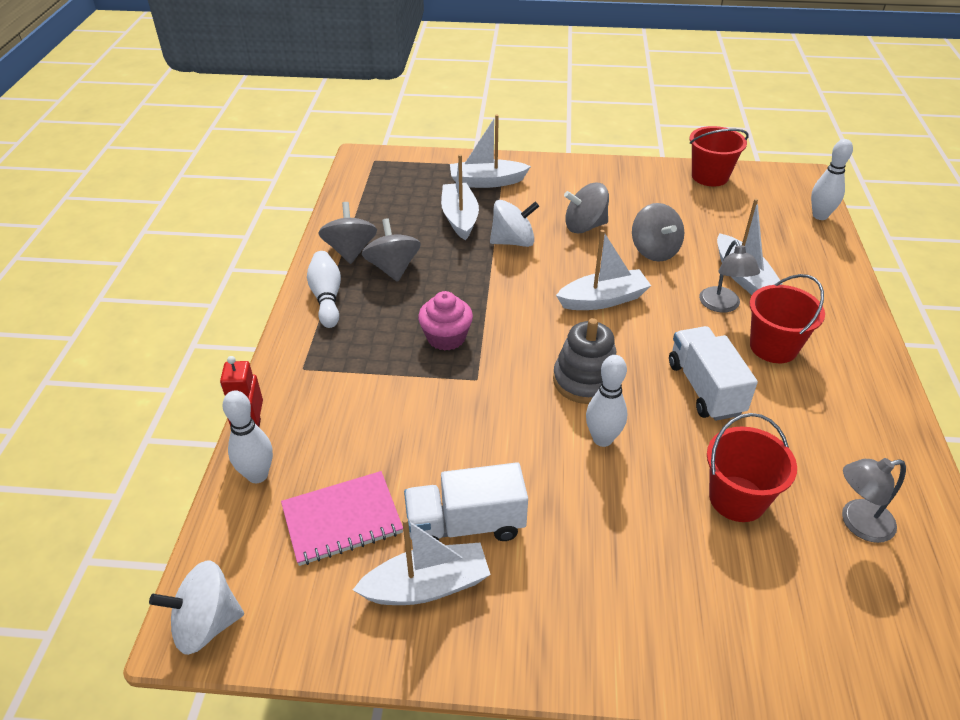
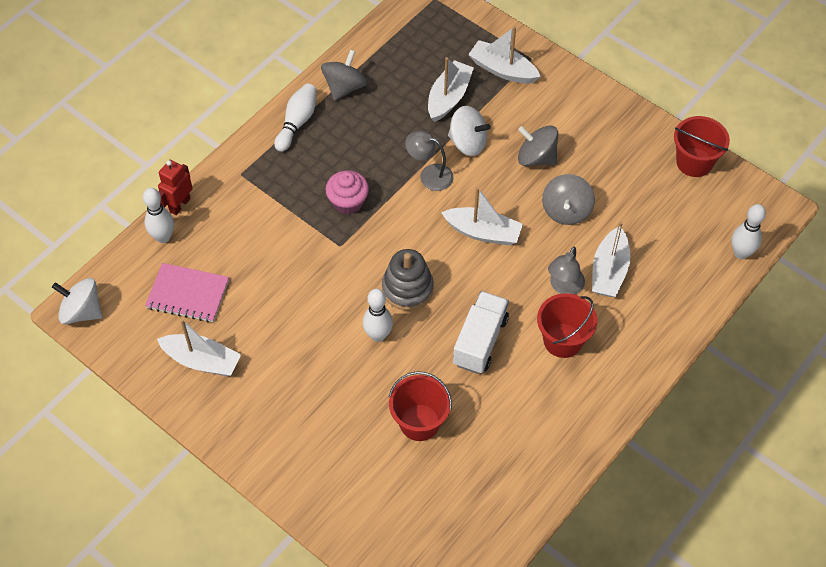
camera: 35 degrees right, 15 degrees up
(393, 268) = (361, 120): grey spinning top -> none
(465, 525) = (250, 339): white truck -> none
(857, 523) = (475, 482): grey lamp -> grey lamp (429, 175)

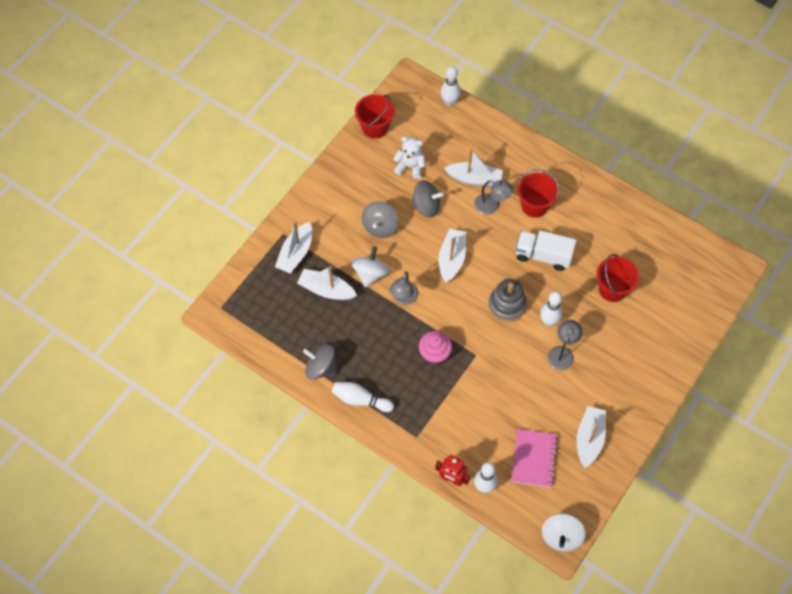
camera: 95 degrees left, 5 degrees up
(329, 345) = (562, 353): none -> grey lamp
(629, 197) = (410, 167): none -> white teddy bear

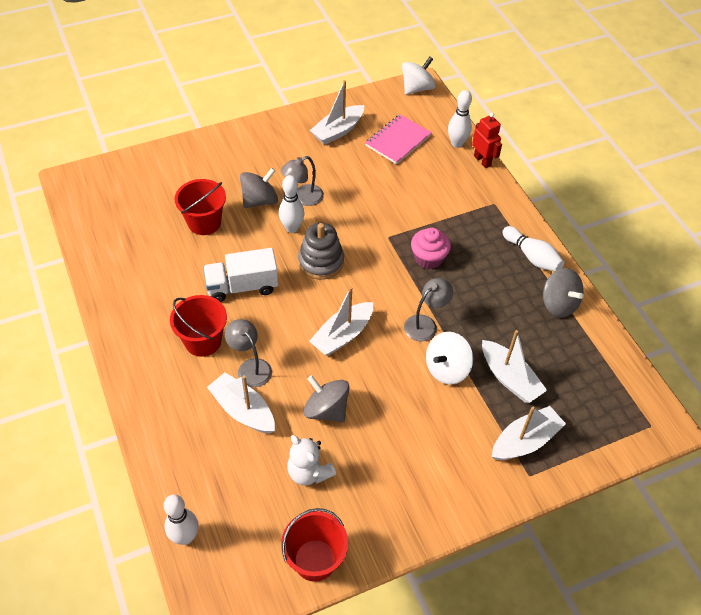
camera: 150 degrees left, 10 degrees down
(380, 227) = (400, 416): grey spinning top -> grey spinning top (260, 200)
(543, 256) = (242, 286): white truck -> white truck turned 120 degrees clockwise

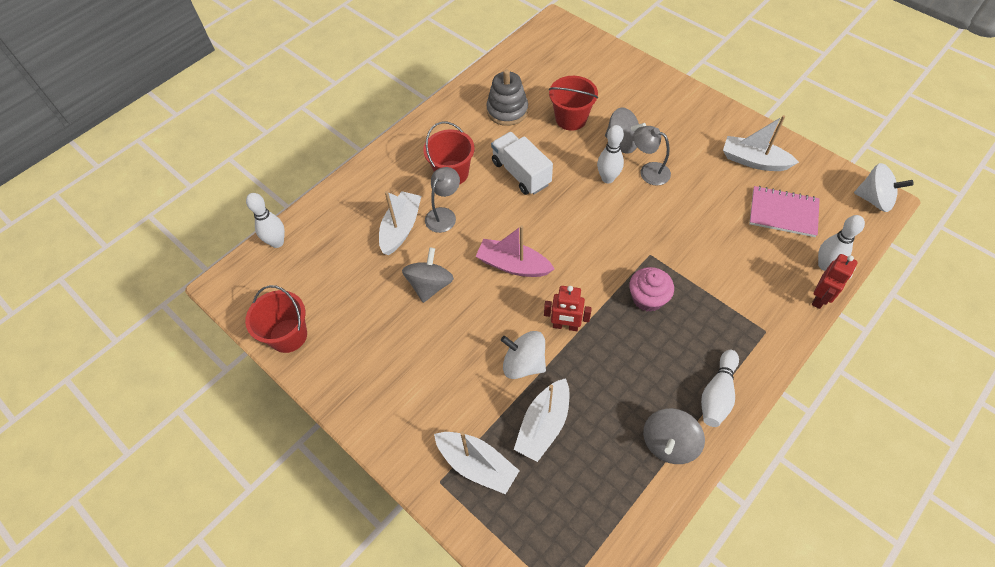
camera: 70 degrees right, 5 degrees up
(309, 472) = (364, 298): white teddy bear -> none
(321, 262) = (584, 215): grey stacking toy -> grey stacking toy (507, 111)
(342, 335) = (513, 265): white boat -> pink boat
(425, 324) = (565, 326): grey lamp -> red robot

